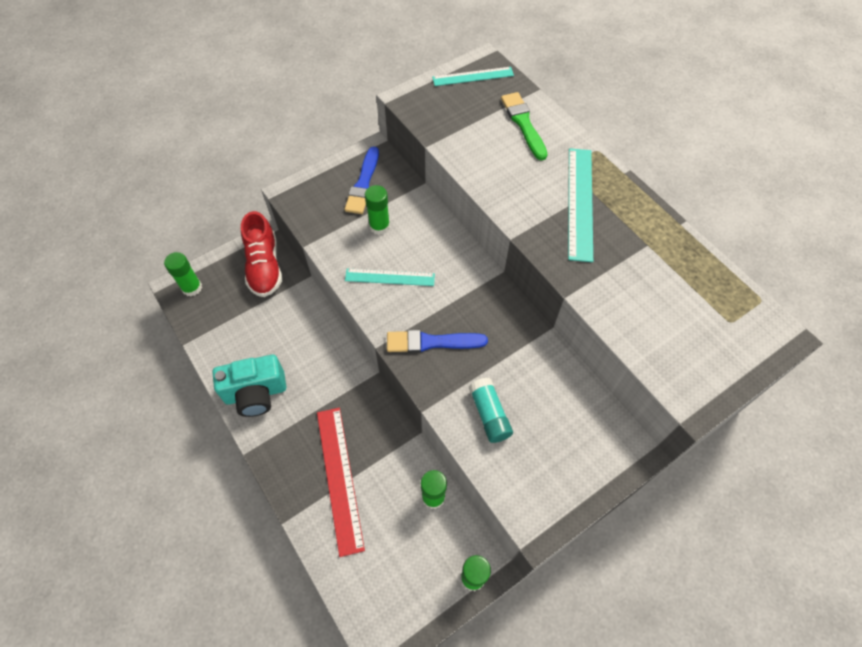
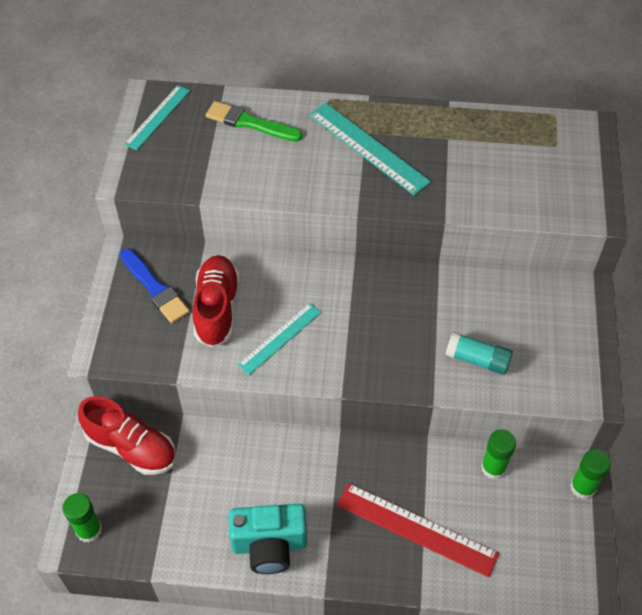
camera: 50 degrees left, 5 degrees down
(256, 393) = (269, 545): turquoise camera -> turquoise camera turned 60 degrees clockwise
(379, 226) = (217, 308): green glue stick -> red shoe
(431, 342) = (375, 352): blue brush -> none

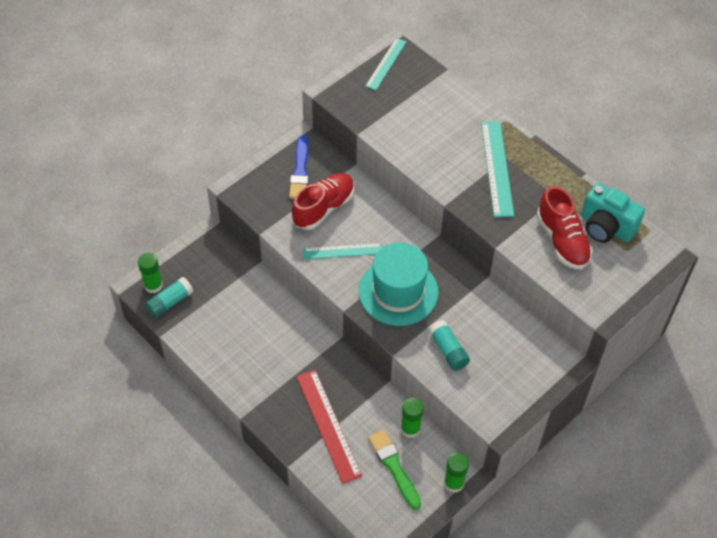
camera: 40 degrees right, 0 degrees up
(125, 534) = (170, 302): none -> turquoise glue stick
(131, 447) = (216, 258): red shoe -> red shoe (562, 240)
(157, 117) = (386, 64): turquoise ruler -> turquoise ruler turned 45 degrees counterclockwise
(250, 123) = (438, 104): green brush -> green brush (394, 467)
(269, 545) = (238, 368): turquoise camera -> turquoise camera (606, 227)
(374, 338) = (398, 292): none -> turquoise hat

